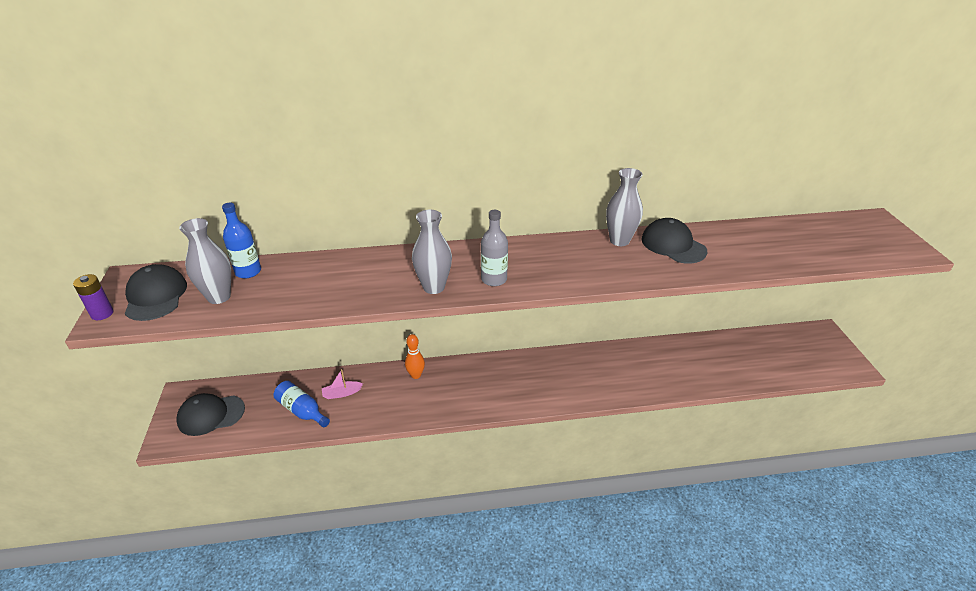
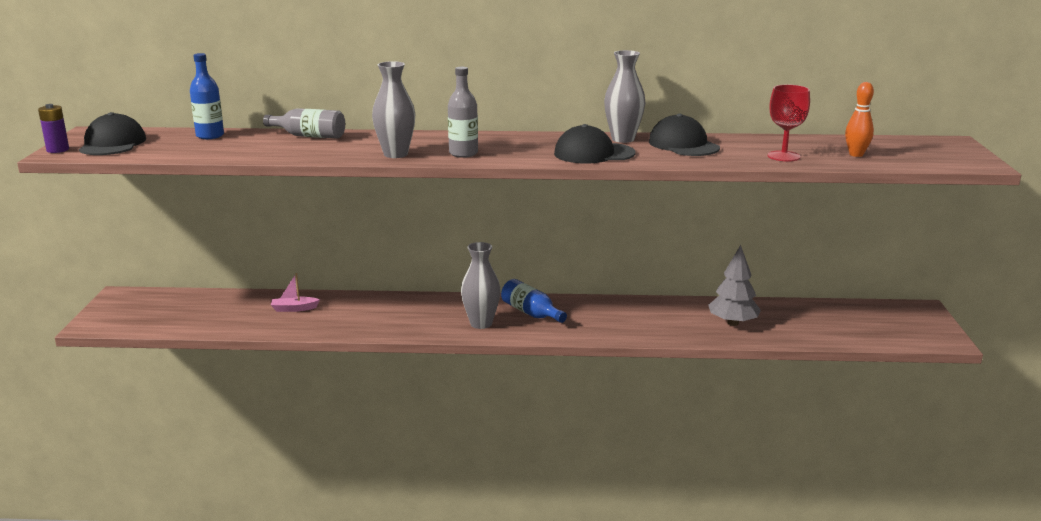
camera: 10 degrees right, 15 degrees down
(211, 415) = (145, 312): black cap -> black cap (594, 153)
(219, 297) = (173, 147): grey vase -> grey vase (481, 323)
(302, 411) = (244, 317): blue bottle -> blue bottle (531, 313)
(342, 263) = (309, 136): none -> grey bottle
(416, 375) = (384, 302): orange bowling pin -> orange bowling pin (856, 154)
(696, 366) = (732, 323): none -> grey tree
(762, 255) = (783, 156): none -> red goblet

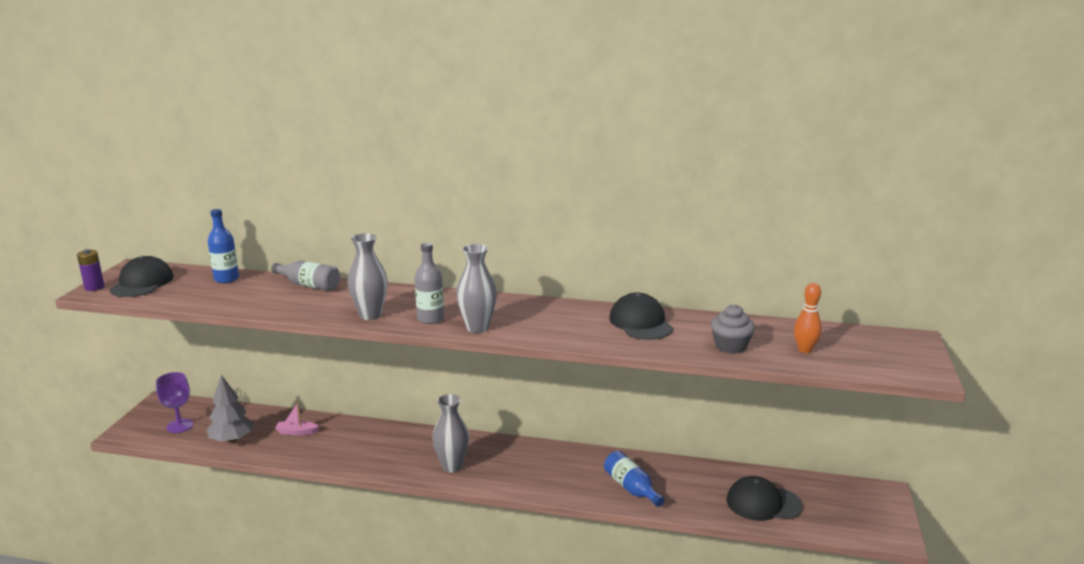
camera: 10 degrees right, 0 degrees up
(155, 313) = (180, 426): none -> purple goblet
(531, 313) = (502, 458): blue bottle -> blue bottle (631, 488)
(594, 153) = (549, 328): black cap -> black cap (763, 503)
(623, 139) = (587, 310): grey vase -> grey vase (477, 328)
(732, 323) = (687, 490): grey tree -> grey tree (232, 440)
(783, 156) = (730, 346): red goblet -> grey cupcake

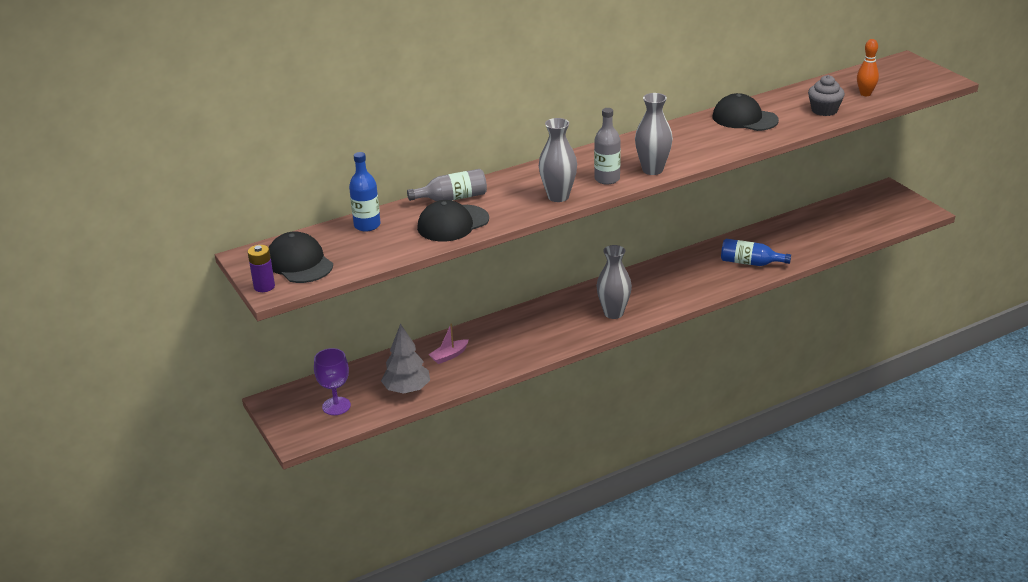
camera: 40 degrees left, 10 degrees up
(763, 503) = (836, 230): black cap -> black cap (453, 223)

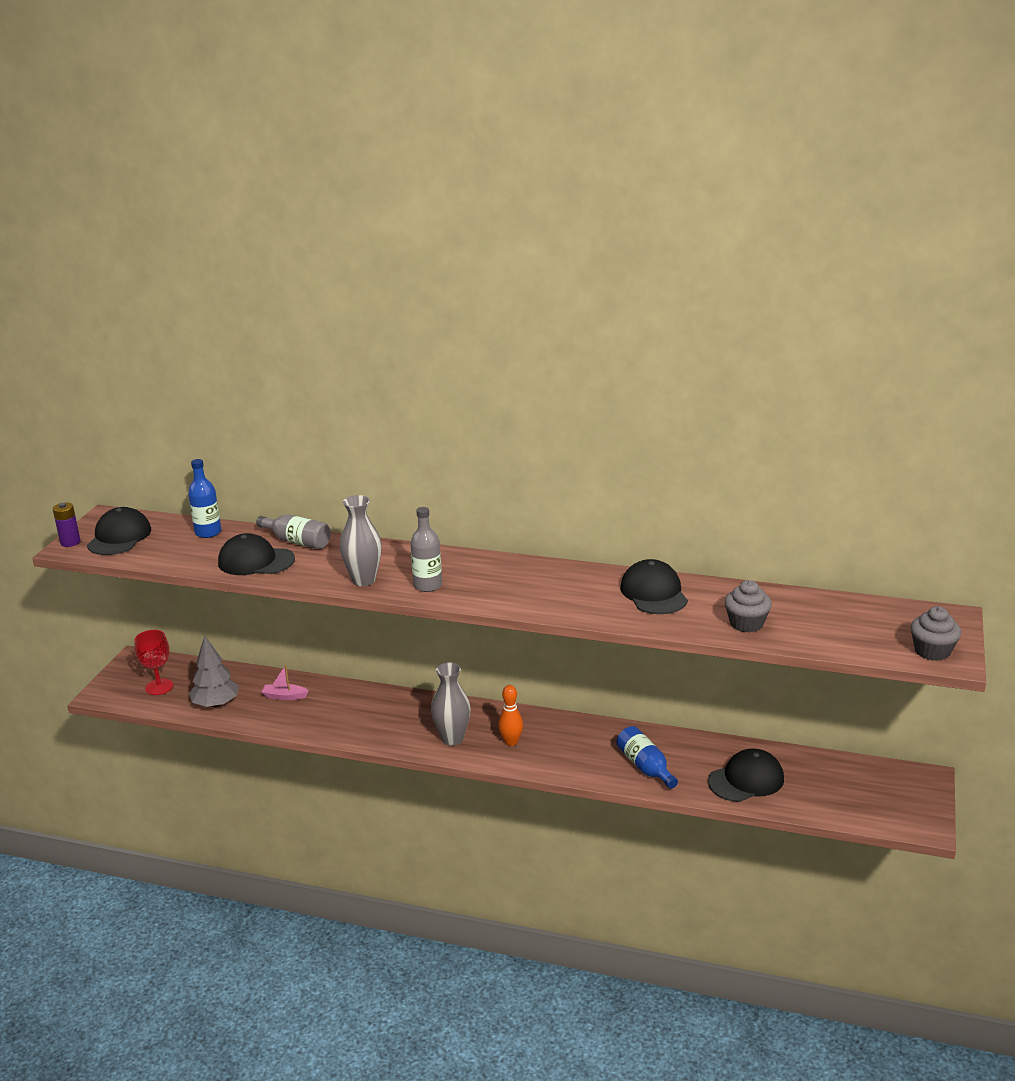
camera: 45 degrees right, 5 degrees down
(336, 406) = (159, 687): purple goblet -> red goblet
(652, 170) = (477, 597): grey vase -> none
(811, 239) = (746, 780): none -> black cap
(865, 94) = (826, 629): orange bowling pin -> orange bowling pin (511, 742)
(931, 81) = (932, 651): none -> grey cupcake

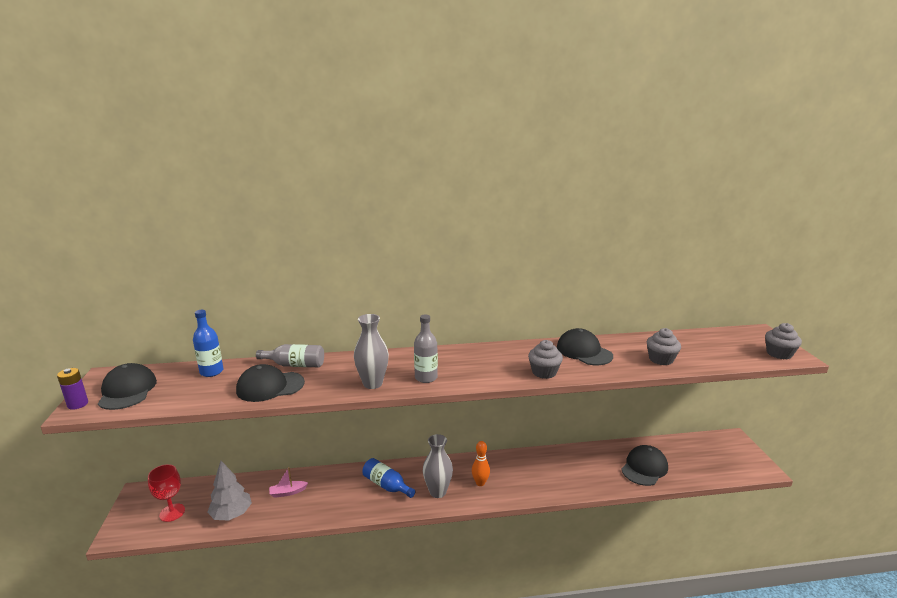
camera: 25 degrees left, 5 degrees down
(573, 608) = (544, 372): none -> grey cupcake
(645, 767) = (579, 476): blue bottle -> blue bottle (387, 485)

